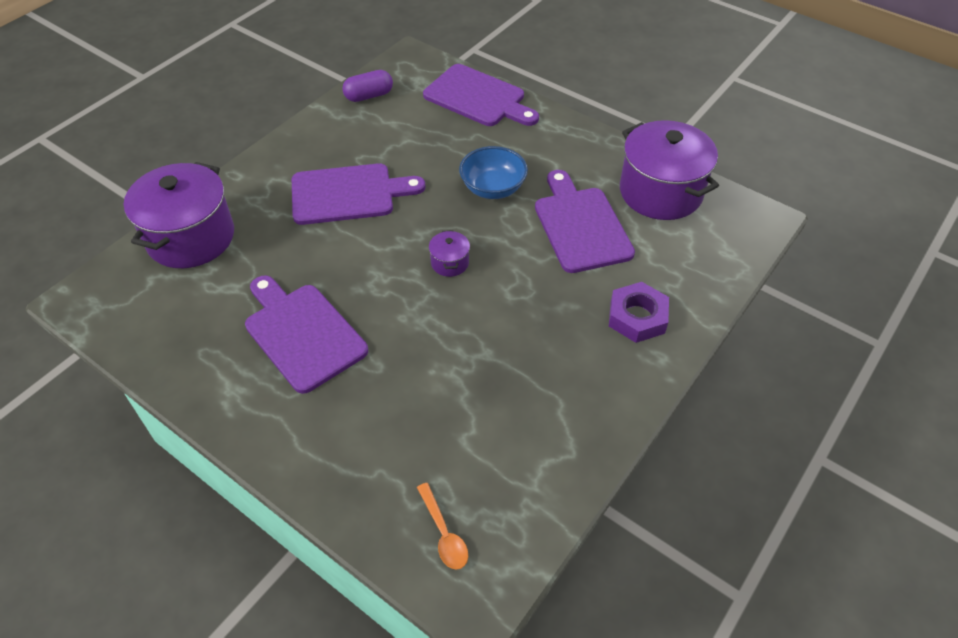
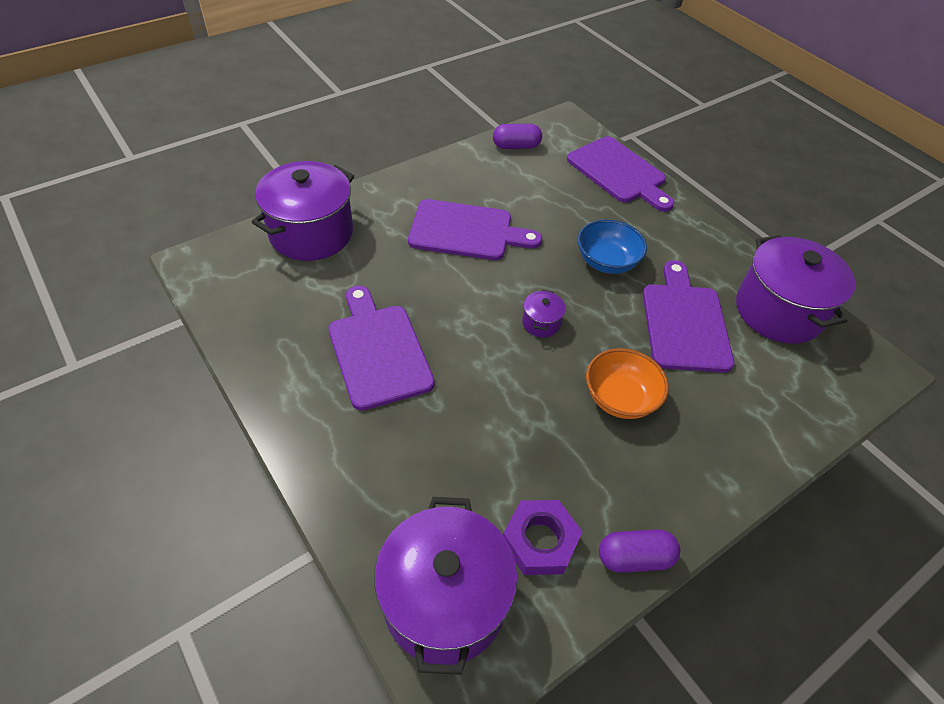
camera: 15 degrees right, 0 degrees up
(444, 533) = (444, 600): orange spoon -> purple pot
(543, 311) = (620, 398): none -> orange bowl
(597, 444) = (634, 558): none -> purple capsule
(637, 317) = (717, 434): purple nut -> purple nut (540, 541)

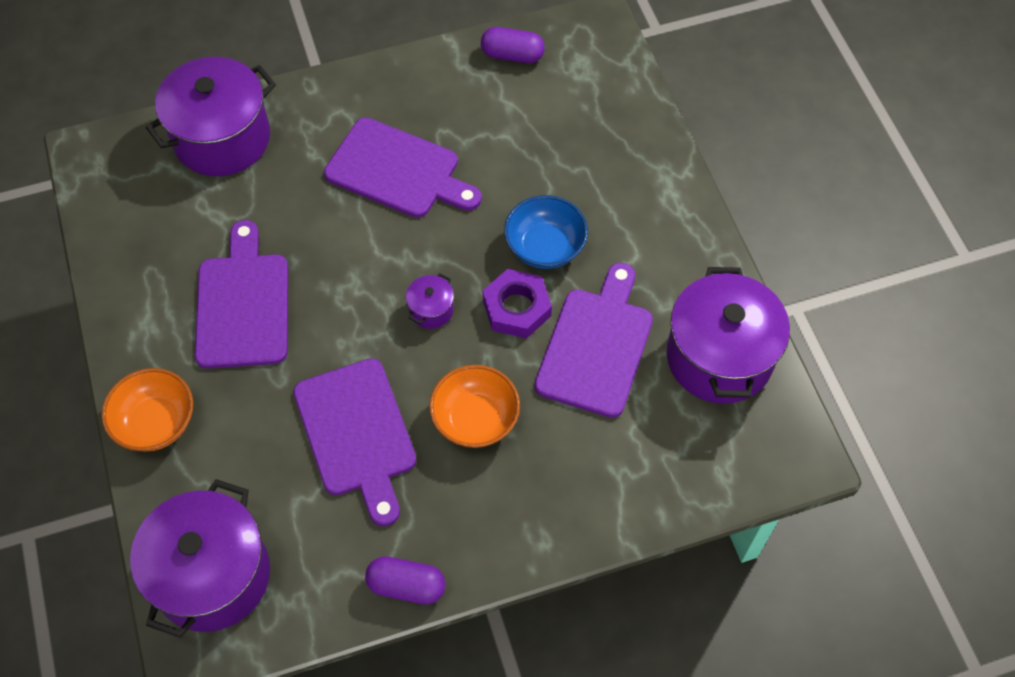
camera: 20 degrees right, 10 degrees up
(333, 468) = (156, 423): none -> orange bowl
(540, 541) = (323, 545): purple nut -> purple nut (517, 308)
(619, 173) = (626, 121): purple cutting board -> purple cutting board (357, 434)

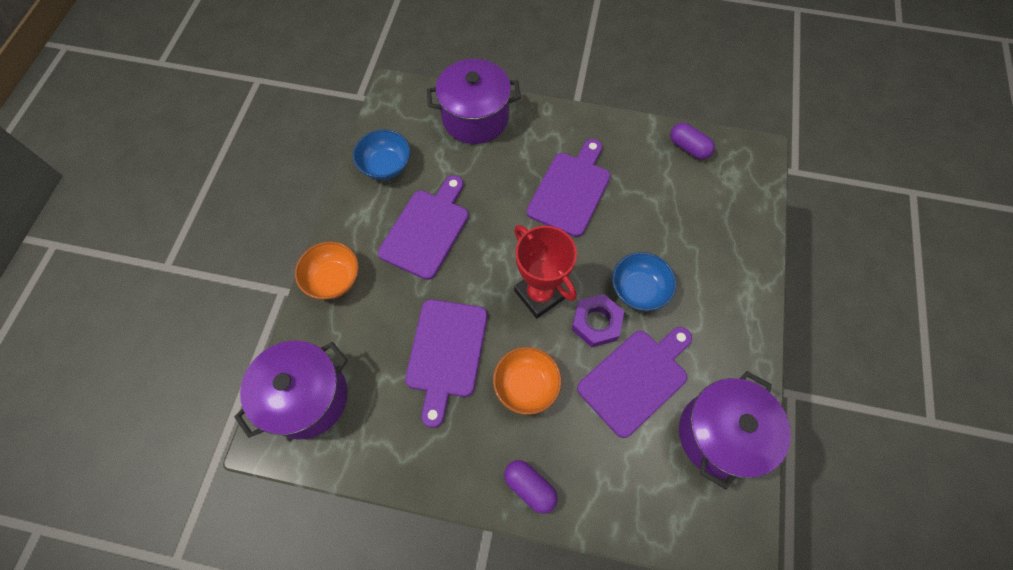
camera: 30 degrees right, 5 degrees up
(137, 252) = (386, 166): none -> blue bowl
(398, 171) = (571, 190): purple cutting board -> purple cutting board turned 120 degrees counterclockwise
(406, 586) = (417, 477): purple capsule -> purple capsule (530, 487)
(431, 310) = (539, 294): purple pot -> red trophy

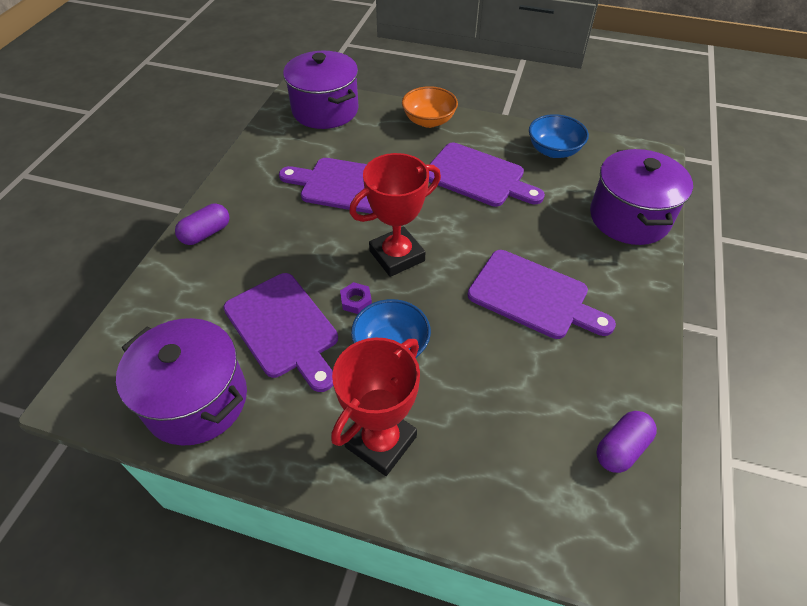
camera: 95 degrees right, 15 degrees down
(526, 385) = (300, 238): orange bowl -> none
(596, 323) = (356, 301): purple nut -> purple nut, size x0.56
(720, 289) = (381, 442): none -> red trophy

